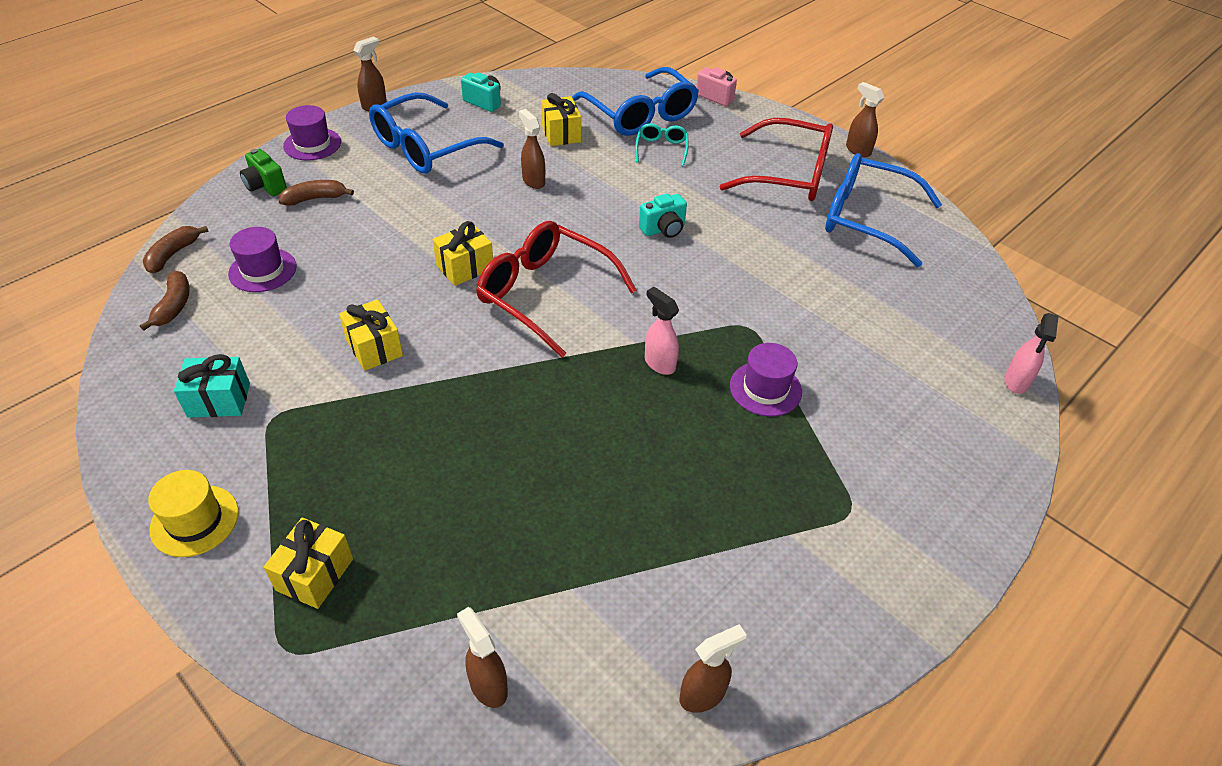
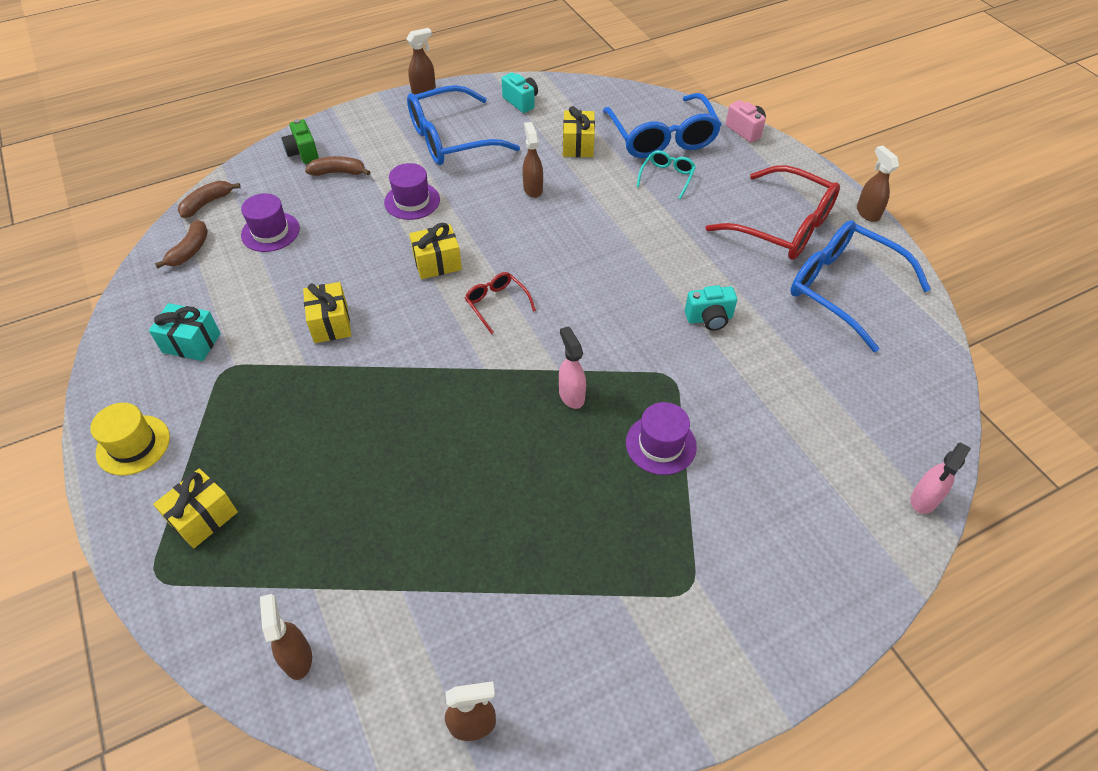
camera: 20 degrees right, 5 degrees up
(312, 144) = (356, 120): purple hat -> purple hat (412, 201)
(545, 294) = (496, 304): red glasses -> red glasses, size x0.47
(663, 229) = (633, 261): turquoise camera -> turquoise camera (709, 318)

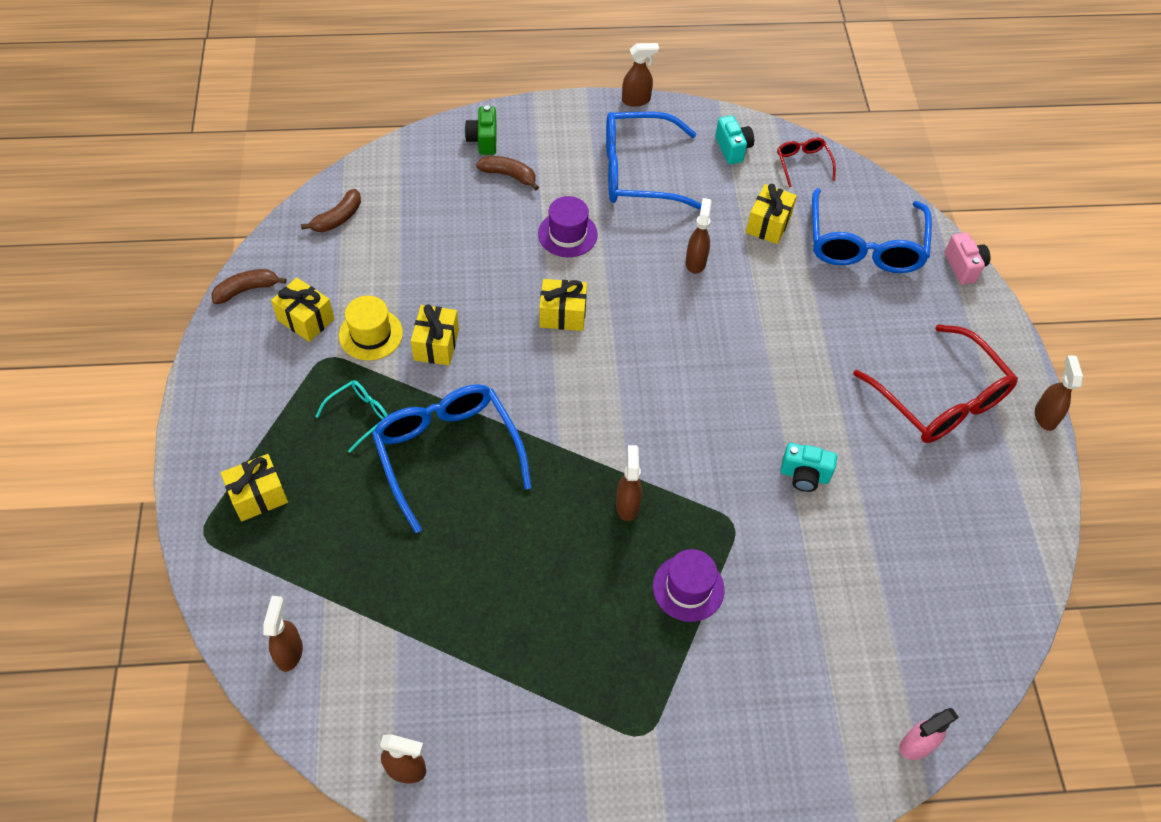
camera: 20 degrees right, 5 degrees up
(133, 445) = (224, 404): yellow hat -> yellow hat (371, 334)
(191, 343) = (306, 319): turquoise gift -> yellow gift
(207, 203) = (371, 169): brown banana -> brown banana (247, 290)
(270, 232) = (418, 223): purple hat -> none
(496, 304) = (600, 381): red glasses -> red glasses (803, 164)
(571, 395) = (627, 505): pink spray bottle -> brown spray bottle
(667, 177) = (845, 296): turquoise glasses -> turquoise glasses (359, 416)
(843, 289) = (965, 495): blue glasses -> blue glasses (447, 453)

